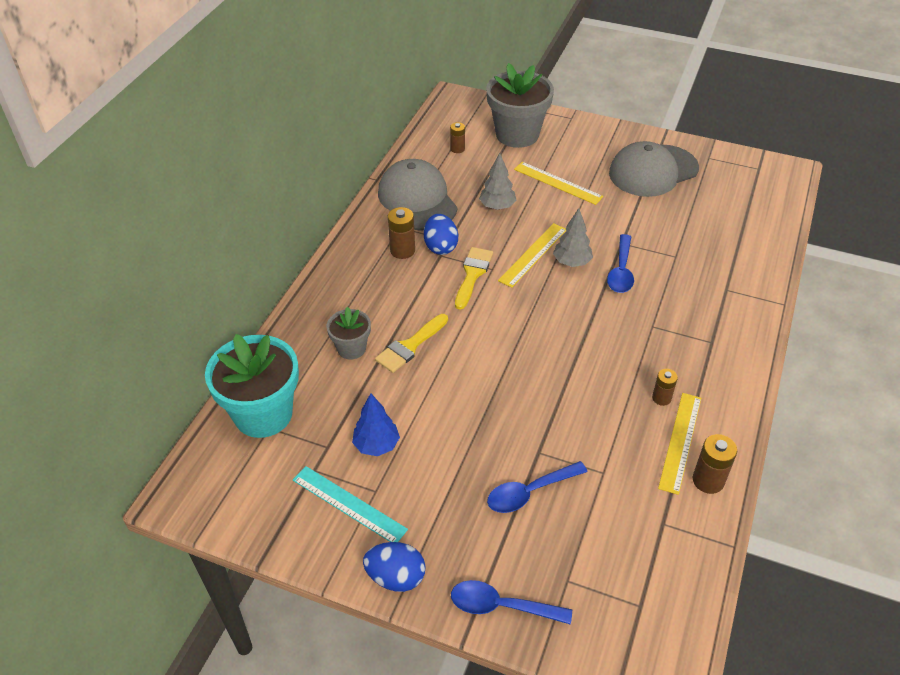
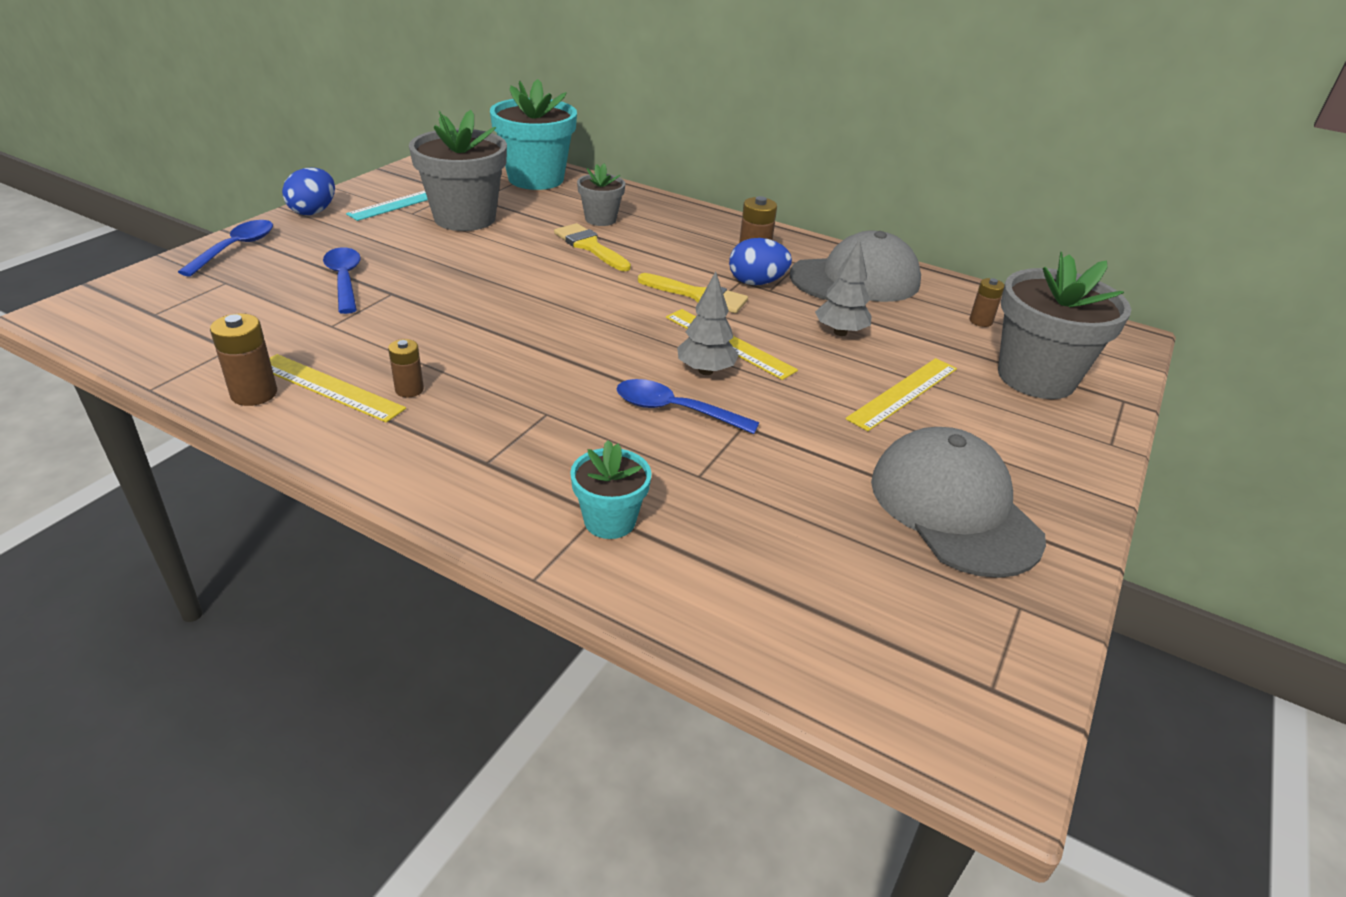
camera: 95 degrees right, 10 degrees down
(376, 445) = (465, 218): blue tree -> grey flower pot
(730, 284) = (610, 521): none -> turquoise flower pot

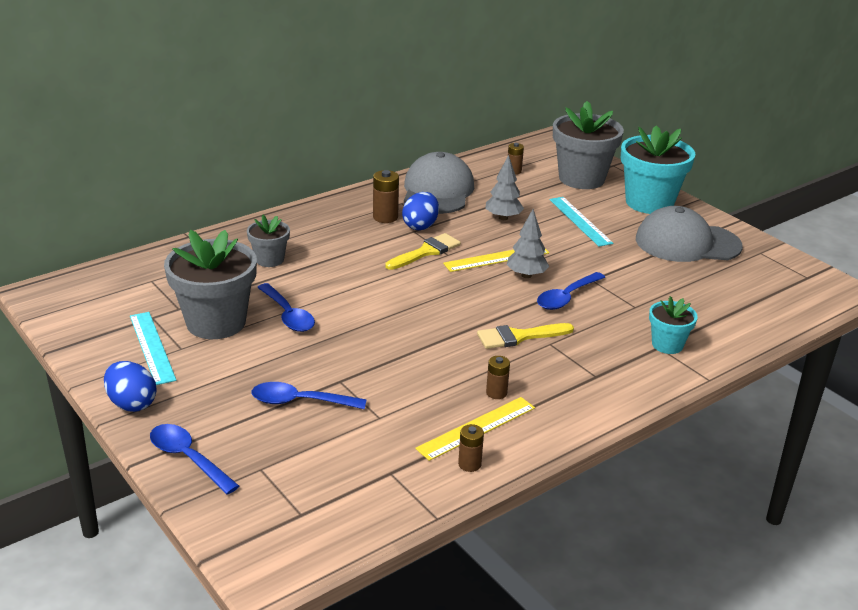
camera: 65 degrees left, 5 degrees down
(254, 394) = (469, 464): brown battery -> brown battery, size x0.66
(500, 246) = (288, 315): none -> blue spoon
(536, 179) = (157, 271): turquoise flower pot -> turquoise flower pot (649, 203)
(590, 246) = (317, 275): yellow brush -> yellow brush (519, 337)
(903, 393) = (580, 221): yellow ruler -> turquoise ruler

